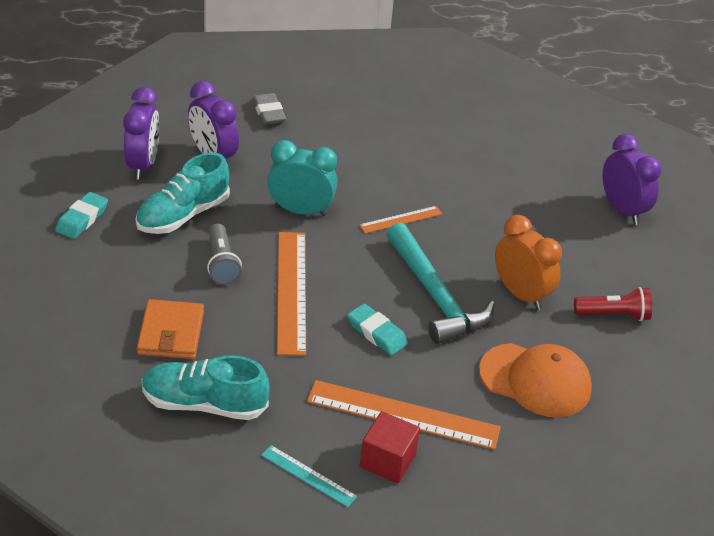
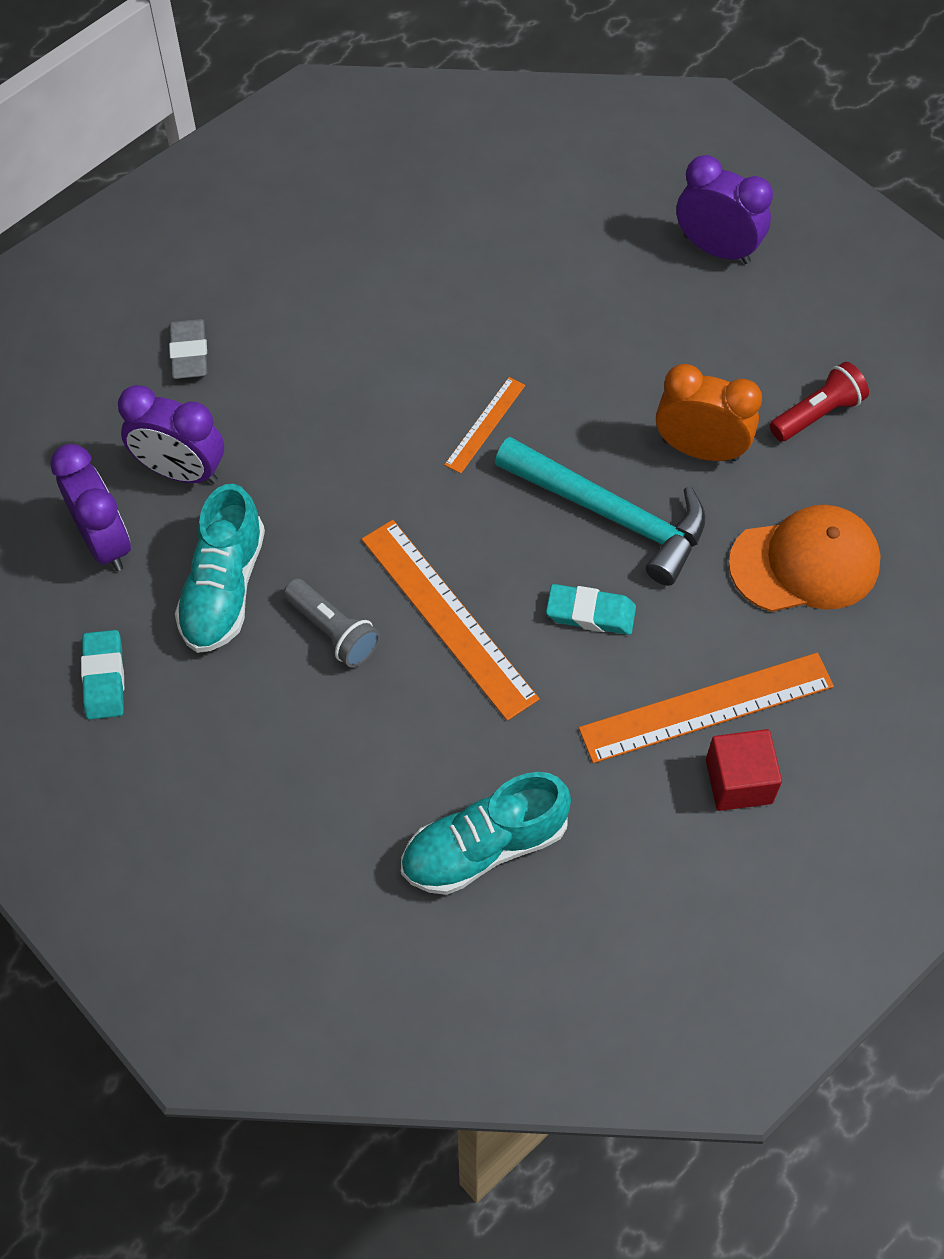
camera: 30 degrees left, 20 degrees up
(171, 333) = (362, 774): orange wallet -> none
(268, 112) = (189, 353): grey eraser -> grey eraser turned 45 degrees clockwise
(300, 211) = (359, 488): turquoise clock -> none
(308, 476) = (674, 860): turquoise ruler -> none

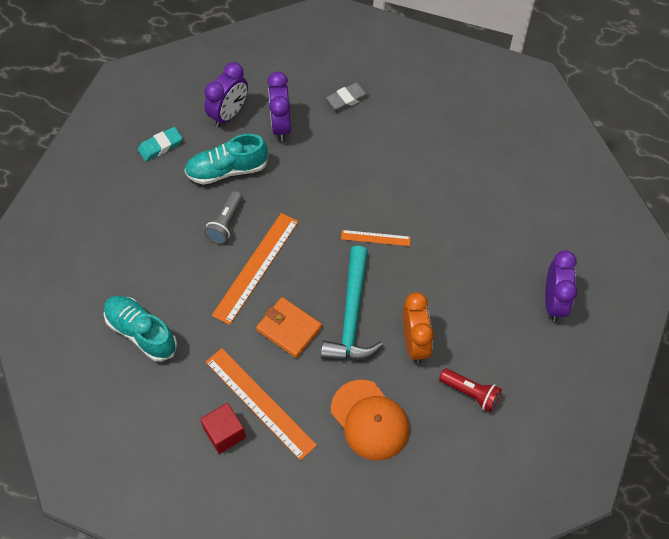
camera: 65 degrees right, 0 degrees up
(590, 613) = (289, 329): turquoise eraser -> orange wallet

